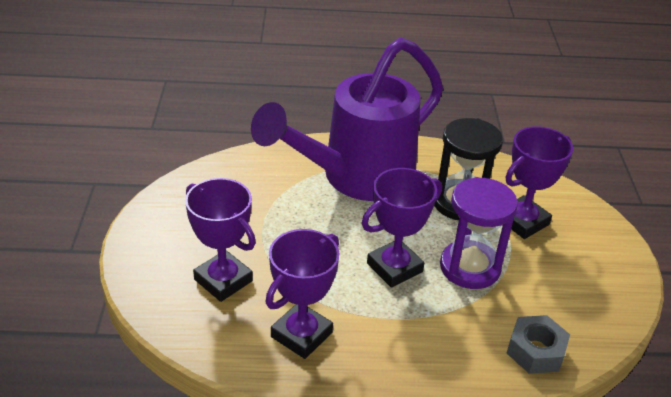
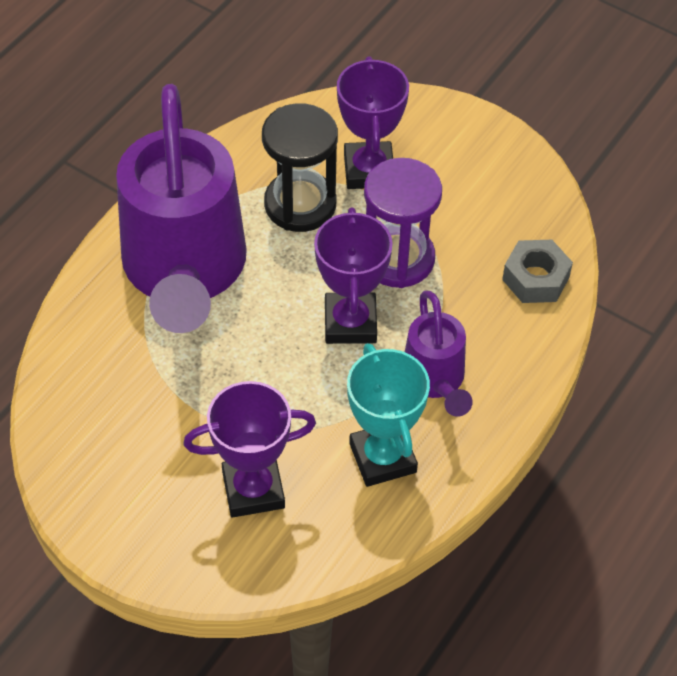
camera: 55 degrees left, 15 degrees up
(301, 334) = (382, 458): purple trophy -> turquoise trophy
(389, 334) = (435, 382): none -> purple watering can

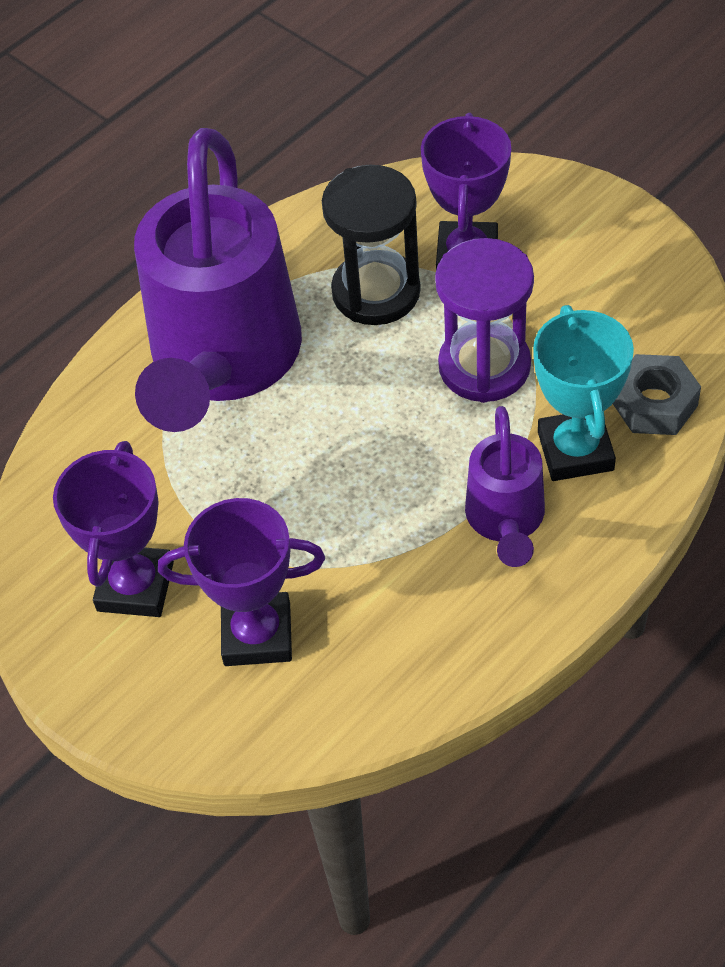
camera: 15 degrees right, 0 degrees up
(350, 323) = (412, 440): purple trophy -> purple trophy (135, 586)
(382, 458) = (423, 610): turquoise trophy -> turquoise trophy (575, 451)

